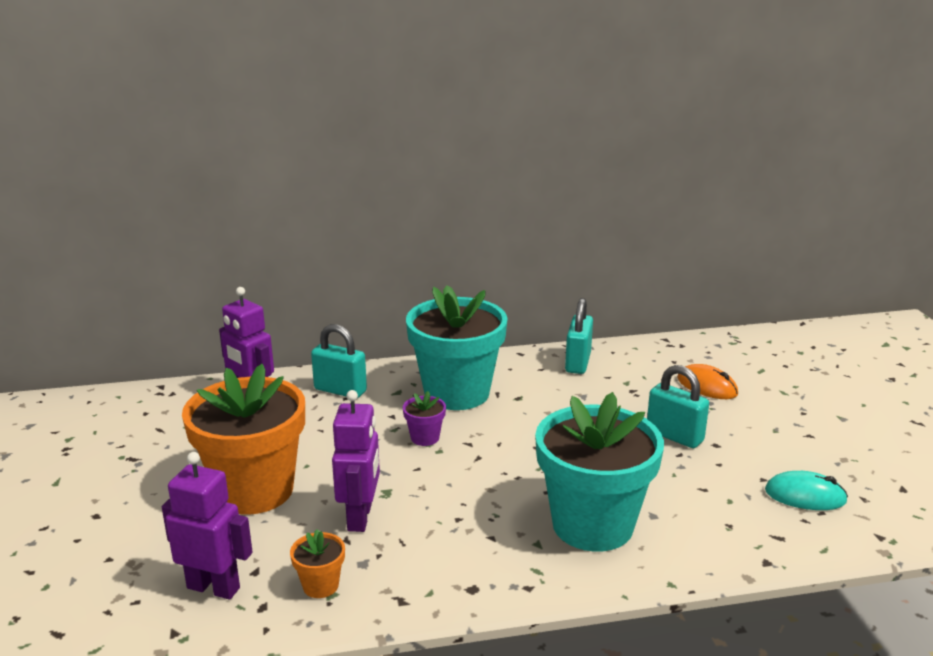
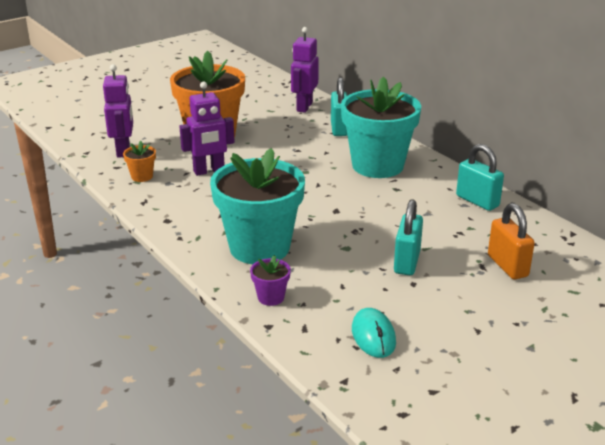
camera: 65 degrees right, 5 degrees up
(425, 438) = (310, 169): purple flower pot -> purple flower pot (271, 297)
(578, 363) = (477, 201): turquoise padlock -> turquoise padlock turned 60 degrees clockwise
(707, 386) = (507, 266): orange mouse -> orange padlock

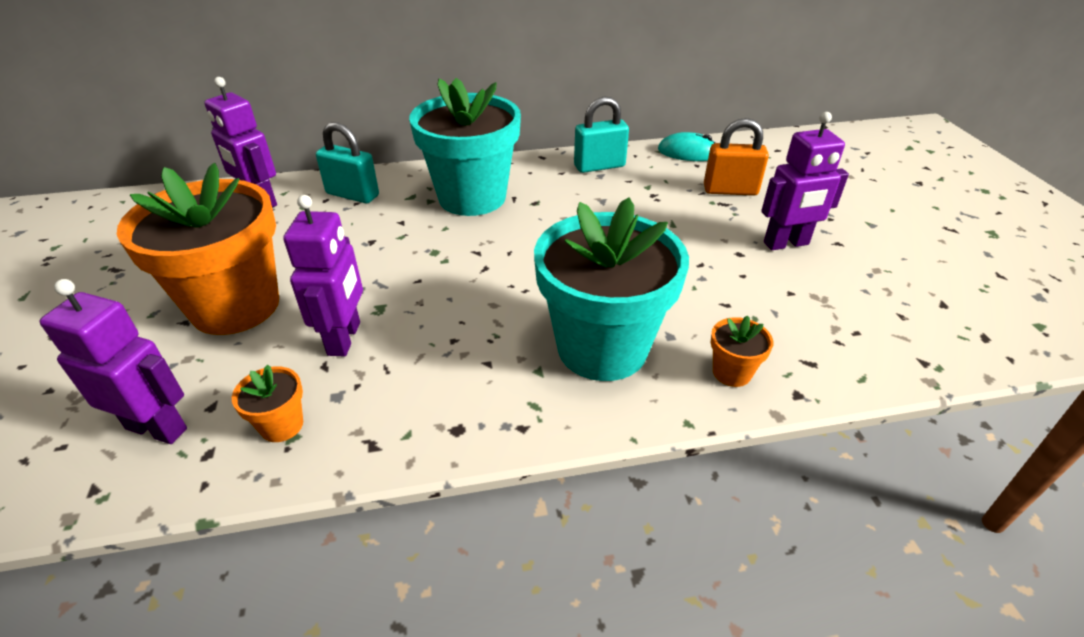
camera: 65 degrees left, 10 degrees up
(271, 297) = (731, 372): purple flower pot -> orange flower pot
(373, 336) = (837, 312): turquoise mouse -> turquoise mouse (688, 152)
(407, 262) = (695, 244): turquoise padlock -> none
(449, 303) = (786, 244): none -> purple robot

